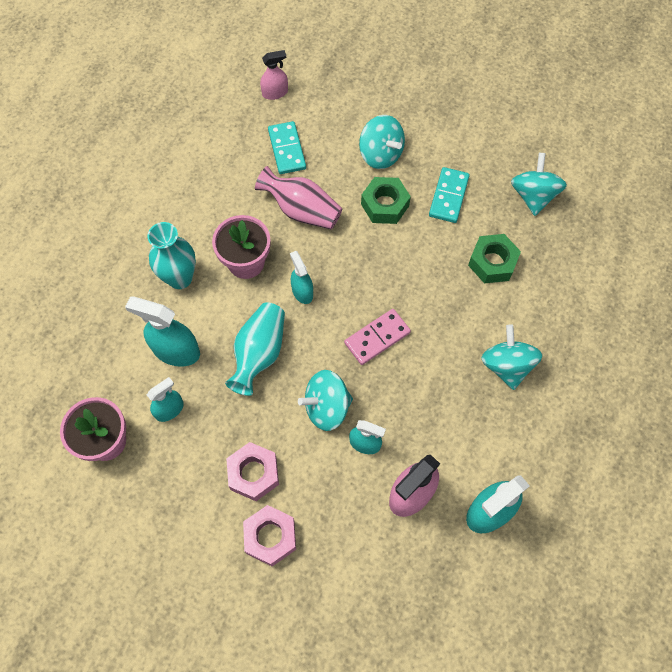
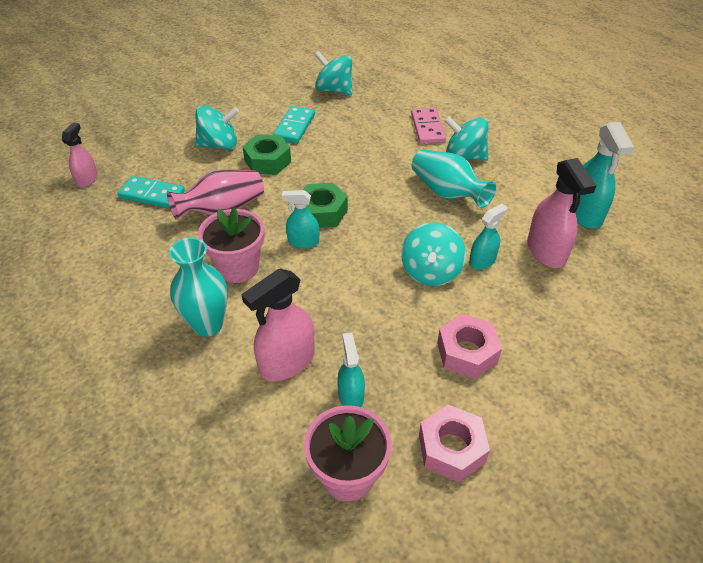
camera: 60 degrees left, 20 degrees down
(176, 350) = (287, 362): turquoise spray bottle -> pink spray bottle
(259, 353) = (342, 296): turquoise vase -> turquoise vase (447, 193)
(270, 537) = (541, 366): pink nut -> pink nut (451, 448)
(377, 338) = (387, 214): pink domino -> pink domino (428, 128)
(449, 196) = (294, 127): turquoise domino -> turquoise domino turned 60 degrees clockwise
(492, 262) = (371, 129): green nut -> green nut (322, 212)

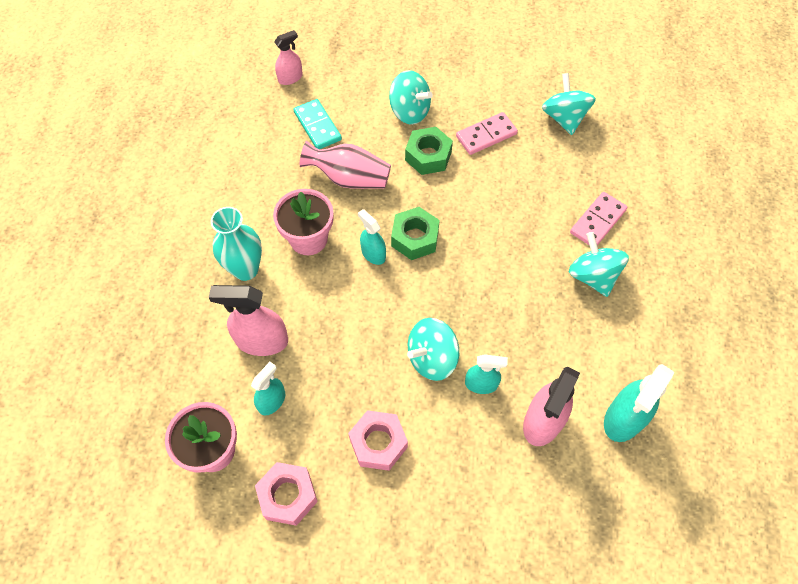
camera: 45 degrees right, 15 degrees up
(294, 127) = (486, 135): turquoise domino -> pink domino
(447, 193) = (532, 300): turquoise vase -> none

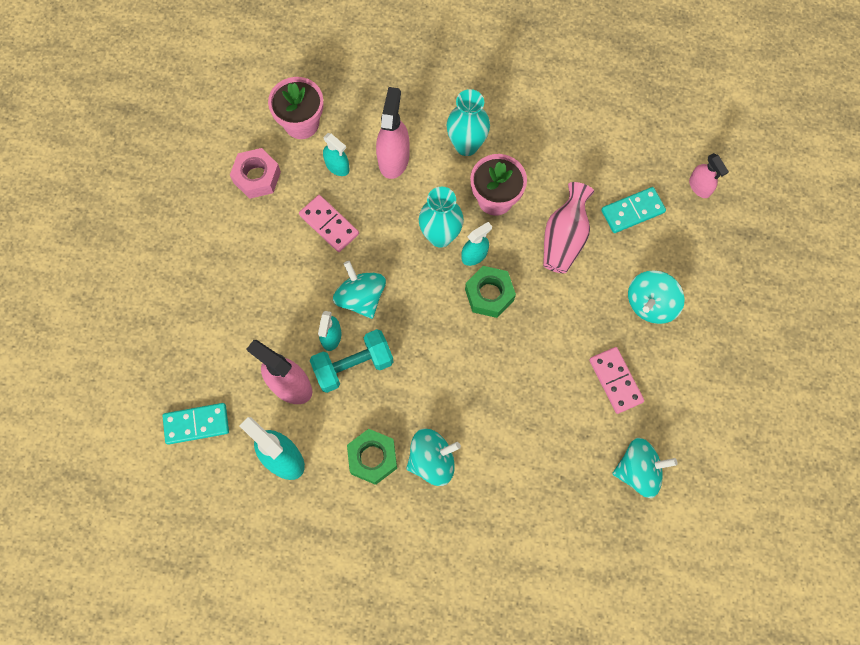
camera: 95 degrees right, 10 degrees up
(354, 286) = (440, 236): none -> turquoise vase
(378, 443) = (290, 247): pink nut -> none
(428, 156) = (589, 317): green nut -> green nut (372, 458)
(510, 358) = (353, 366): none -> turquoise dumbbell
(598, 221) = (496, 480): pink domino -> pink domino (329, 224)
(608, 521) = (196, 424): none -> turquoise domino

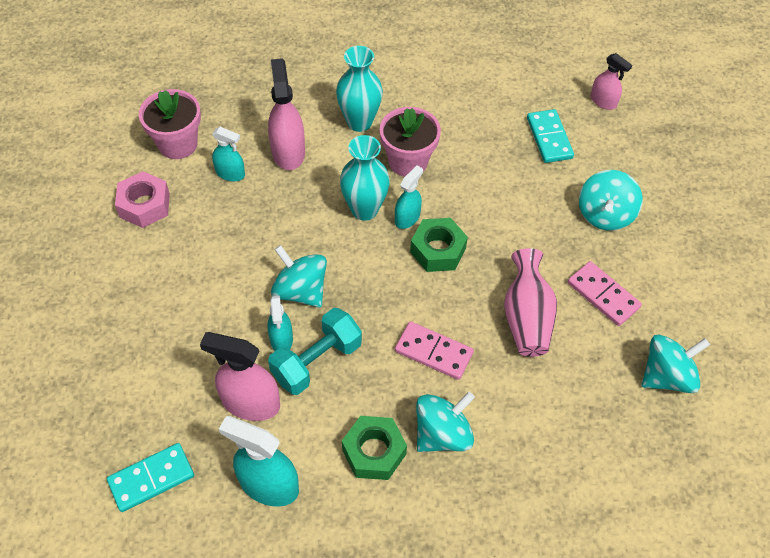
camera: 20 degrees left, 15 degrees down
(329, 224) = (240, 230): pink domino -> pink domino (433, 352)
(564, 238) = (492, 179): pink vase -> pink vase (526, 317)
(632, 211) = (549, 138): turquoise domino -> turquoise domino turned 60 degrees counterclockwise

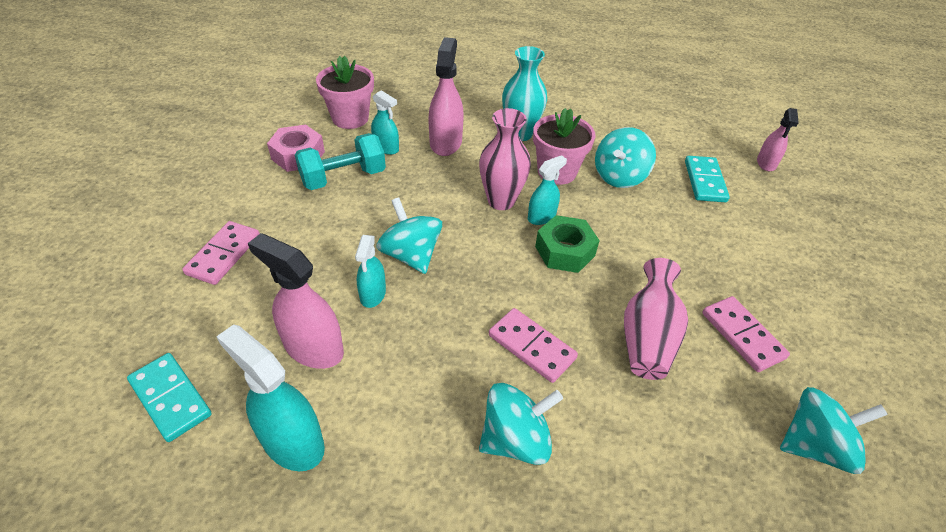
camera: 15 degrees right, 10 degrees down
(126, 336) = (223, 255): none -> pink domino
(151, 478) = (171, 398): turquoise domino -> turquoise domino turned 60 degrees clockwise
(316, 361) = (400, 324): turquoise dumbbell -> turquoise dumbbell (343, 177)
(364, 209) = (501, 201): turquoise vase -> pink vase
(374, 452) = (427, 438): green nut -> none
(603, 101) = (766, 163): pink spray bottle -> pink spray bottle turned 45 degrees clockwise
(604, 214) = (755, 258): turquoise spinning top -> turquoise spinning top (619, 176)

